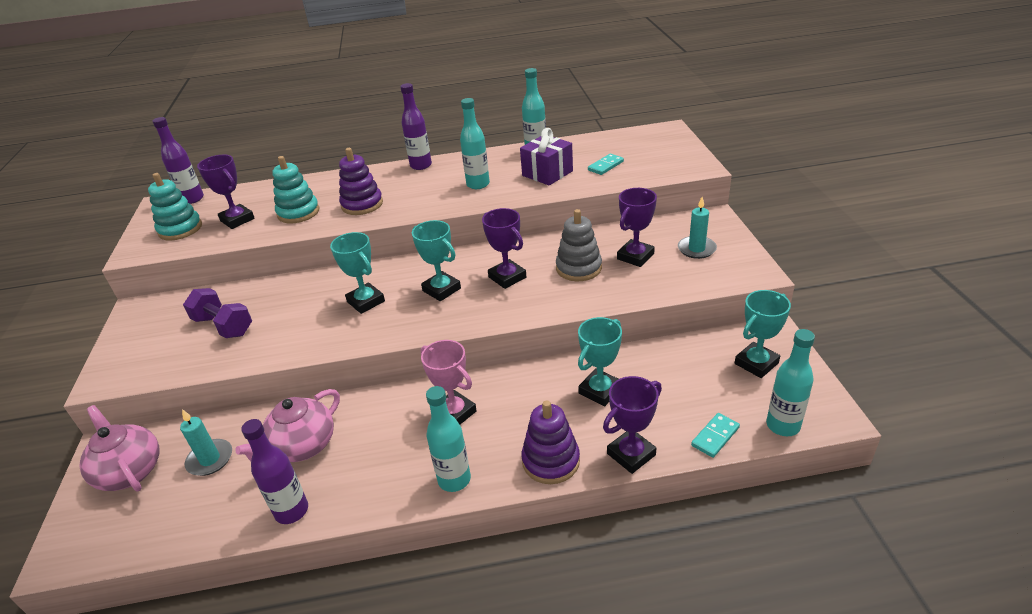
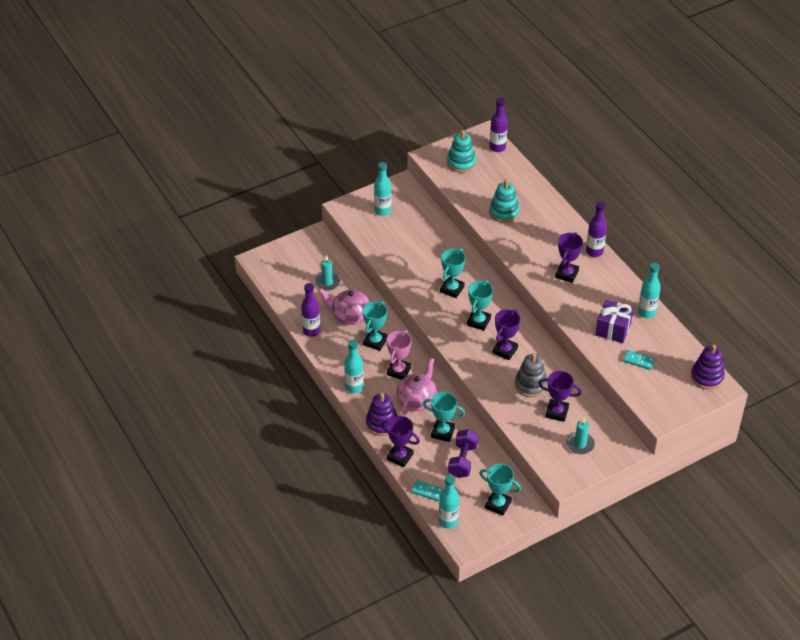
camera: 65 degrees right, 10 degrees up
(130, 471) = (308, 255): pink teapot -> pink teapot (417, 400)
(223, 326) = (403, 233): purple dumbbell -> purple dumbbell (462, 460)
(237, 220) = (483, 185): purple trophy -> purple trophy (566, 274)
(362, 204) = (527, 241): purple stacking toy -> purple stacking toy (707, 377)
(378, 427) = (375, 341): none -> turquoise trophy
(478, 184) = (580, 294): turquoise bottle -> turquoise bottle (382, 211)

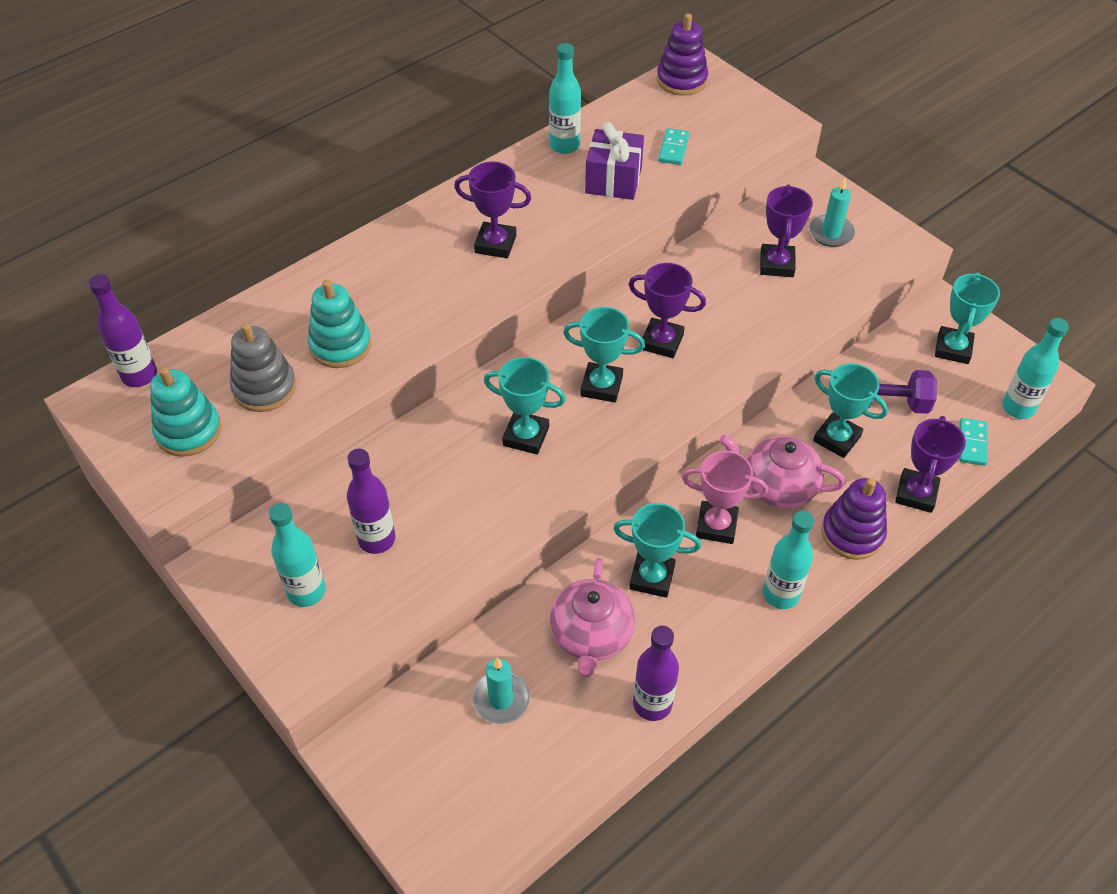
camera: 100 degrees left, 5 degrees up
(443, 432) = (837, 438): turquoise trophy -> turquoise trophy turned 60 degrees counterclockwise
(530, 385) = (729, 301): grey stacking toy -> grey stacking toy (264, 388)
(594, 251) = (432, 213): purple bottle -> purple bottle (376, 539)

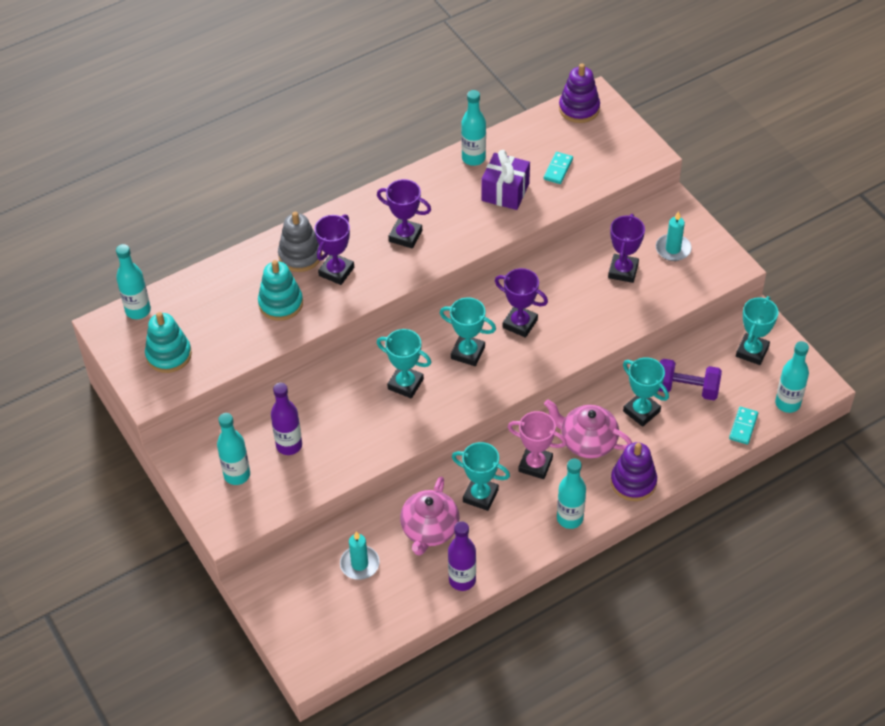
camera: 10 degrees right, 0 degrees up
(139, 375) = (138, 310): purple bottle -> turquoise bottle
(264, 388) = (224, 329): grey stacking toy -> grey stacking toy (300, 255)
(916, 494) = (689, 459): purple trophy -> purple trophy (336, 271)

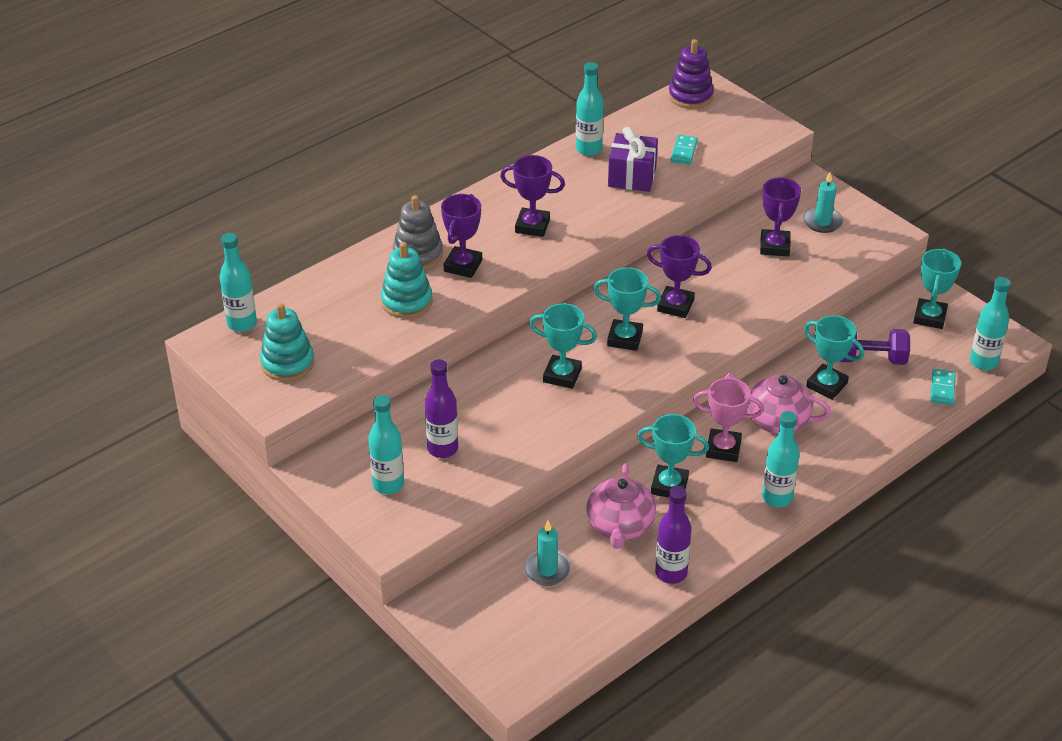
camera: 10 degrees left, 10 degrees down
(633, 482) = (838, 454): purple stacking toy -> none

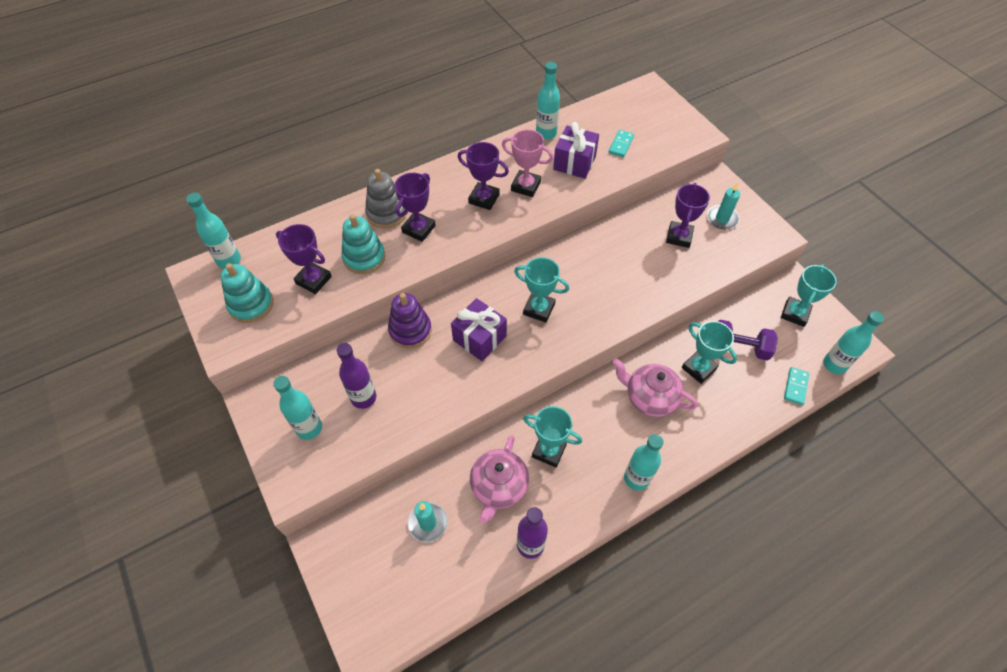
camera: 10 degrees right, 15 degrees up
(562, 375) = (479, 338): turquoise trophy -> purple gift
(675, 305) = (587, 282): purple trophy -> purple trophy (313, 280)
(690, 96) = (636, 96): purple stacking toy -> purple stacking toy (410, 330)
(723, 449) = (601, 420): pink trophy -> pink trophy (525, 186)

